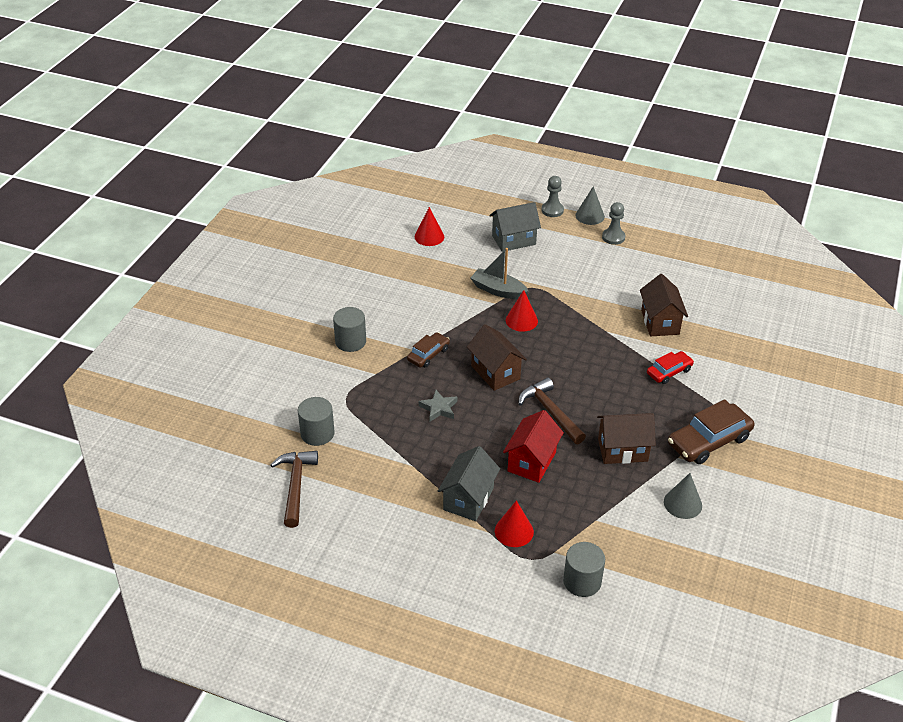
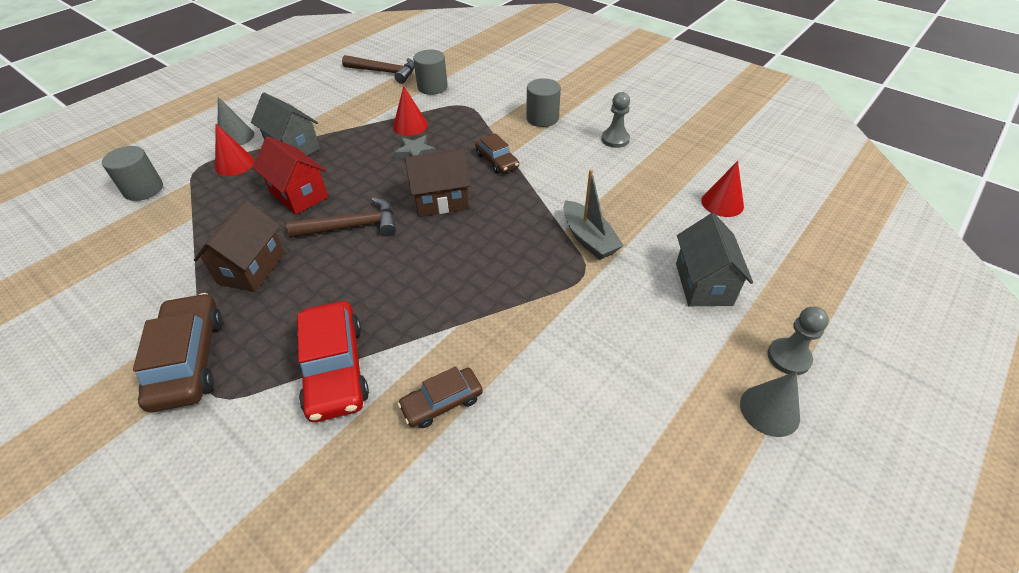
camera: 110 degrees right, 5 degrees up
(498, 290) = (588, 238): grey boat -> grey boat turned 105 degrees clockwise
(521, 320) = (519, 245): red cone -> red cone (410, 126)
(613, 237) = (694, 424): grey pawn -> grey pawn (615, 139)
(660, 322) = (442, 402): brown house -> brown car
(669, 372) = (335, 368): red car -> red car, size x1.71
(682, 503) = (137, 292): grey cone -> grey cone (235, 137)

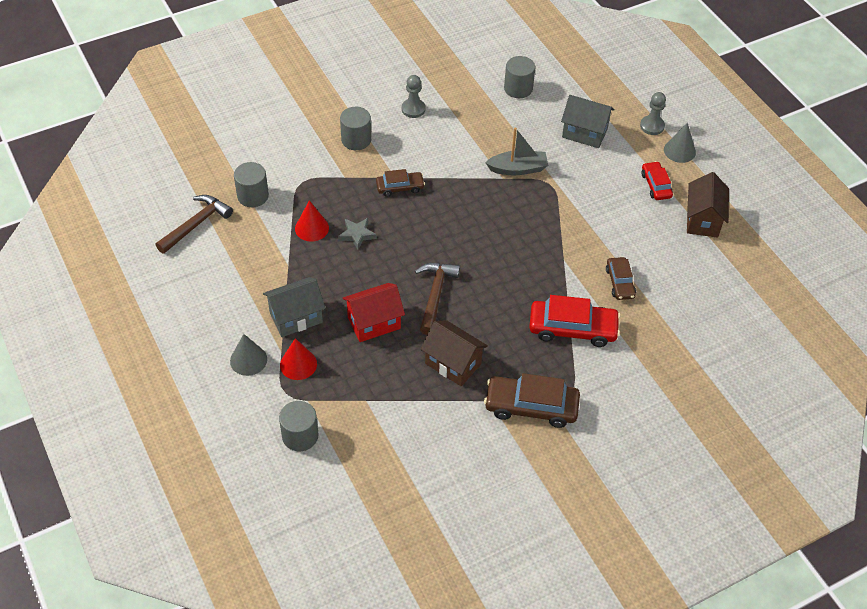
camera: 70 degrees left, 5 degrees up
(441, 201) = (432, 235): brown house -> brown house (702, 220)
(669, 396) = (656, 185): none -> red car
(722, 203) = (518, 88): red cone -> grey cylinder

